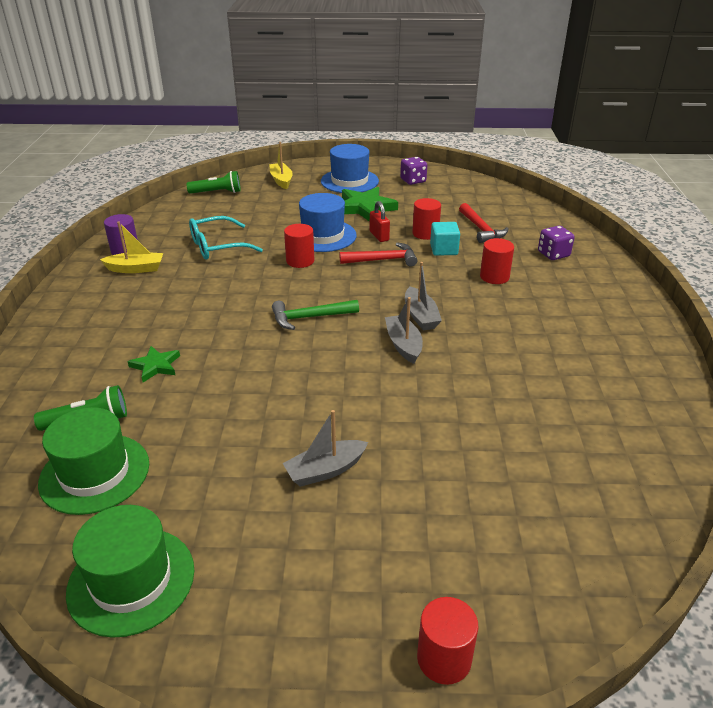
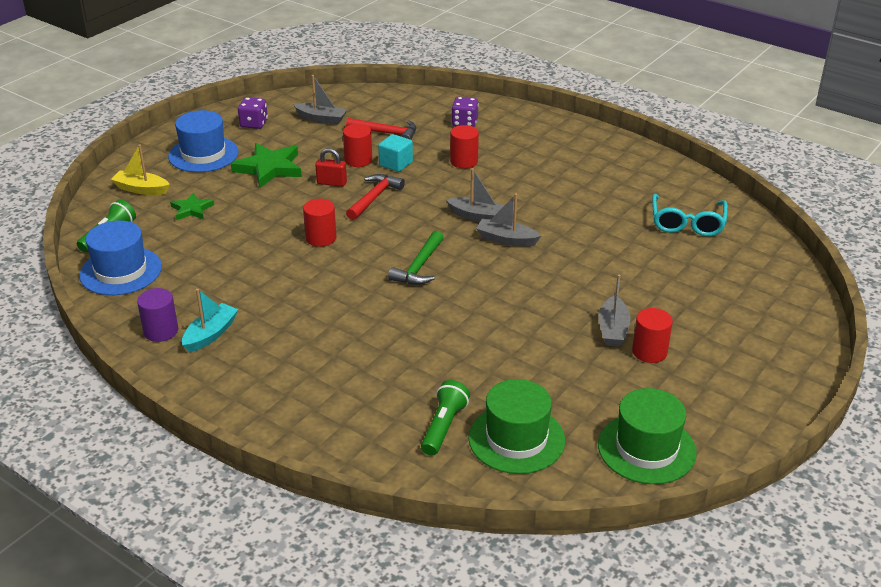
camera: 55 degrees left, 0 degrees up
(136, 269) = (210, 334): yellow boat -> turquoise boat
(156, 366) = (401, 369): green star -> green star (191, 209)
(216, 247) = (231, 273): turquoise glasses -> turquoise glasses (687, 224)
(323, 236) = (291, 210): blue hat -> blue hat (121, 271)
(444, 658) = (797, 346): red cylinder -> red cylinder (649, 352)
(458, 199) = (321, 119): none -> grey boat

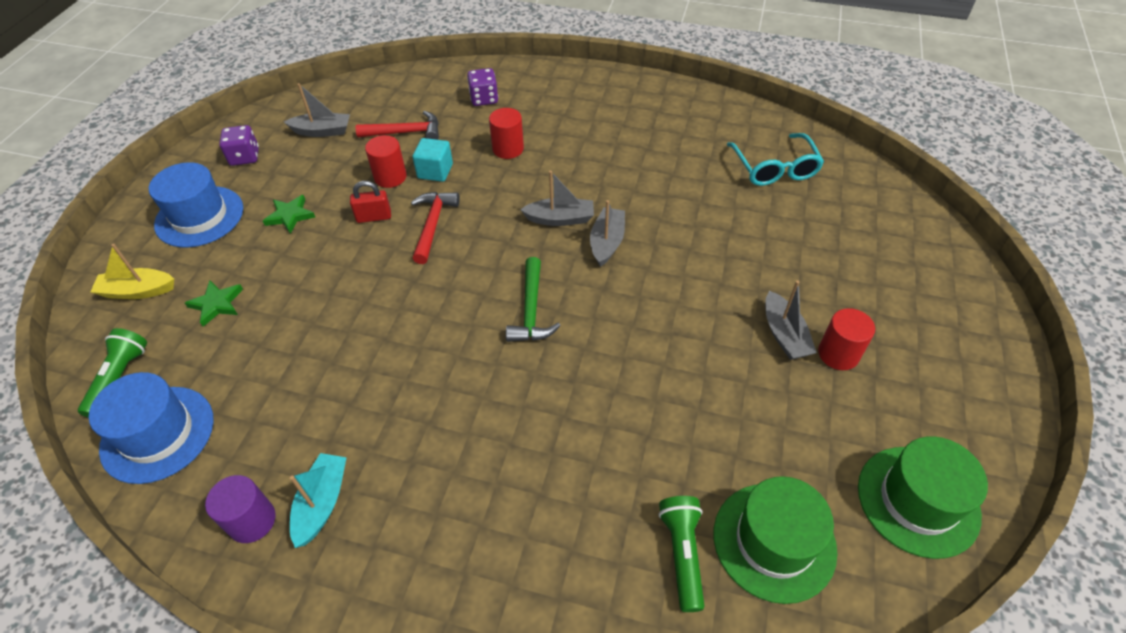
camera: 20 degrees left, 15 degrees up
(269, 168) = (290, 216): green star -> green star, size x0.57
(321, 238) = (397, 301): red cylinder -> none
(506, 239) = (607, 242): grey boat -> grey boat turned 105 degrees clockwise

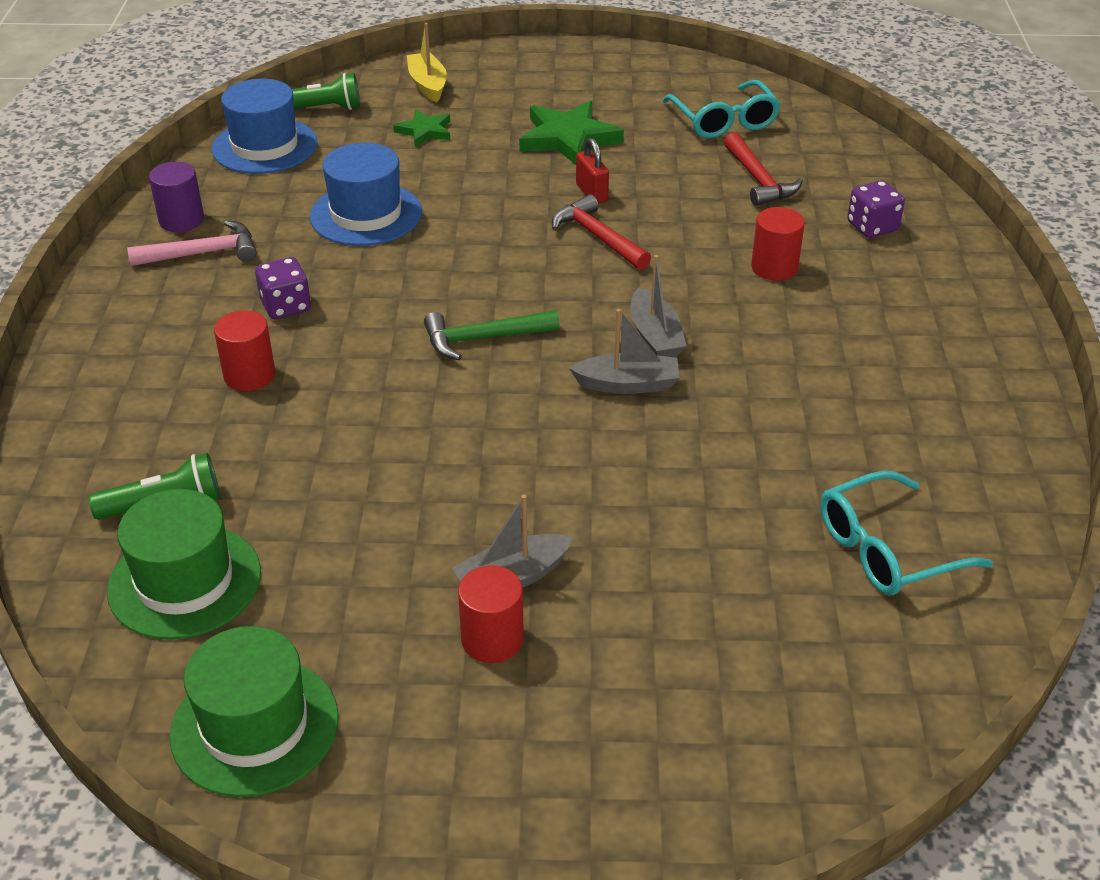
camera: 75 degrees right, 10 degrees down
(199, 216) = (542, 86): blue hat -> blue hat (366, 214)
(245, 157) = (649, 85): purple dice -> purple dice (286, 306)
(290, 216) = (568, 138): green star -> green star, size x1.75
(322, 131) = (724, 121): grey boat -> turquoise glasses
(322, 503) = (203, 253): turquoise boat -> pink hammer
(390, 177) = (667, 188): red cylinder -> red cylinder (249, 375)
(433, 225) = (597, 237): red hammer -> red hammer turned 120 degrees counterclockwise
(435, 171) = (696, 218): turquoise cube -> none

